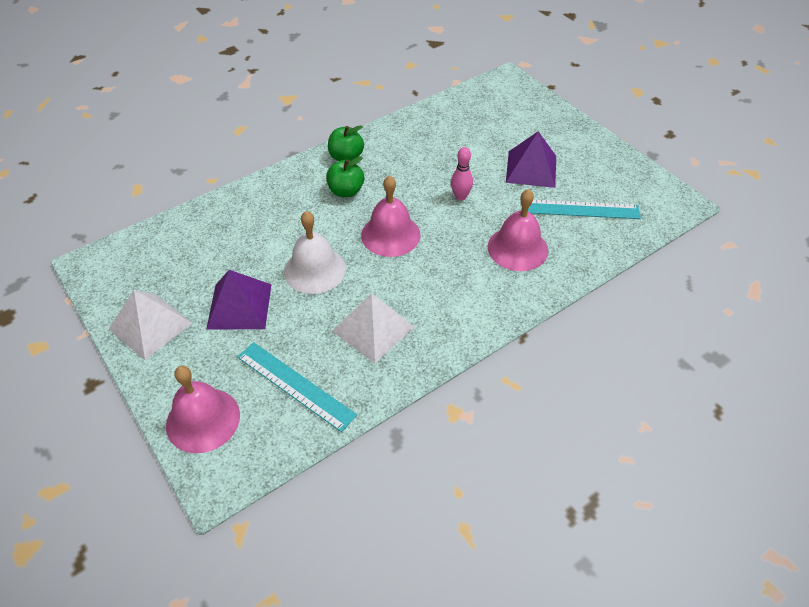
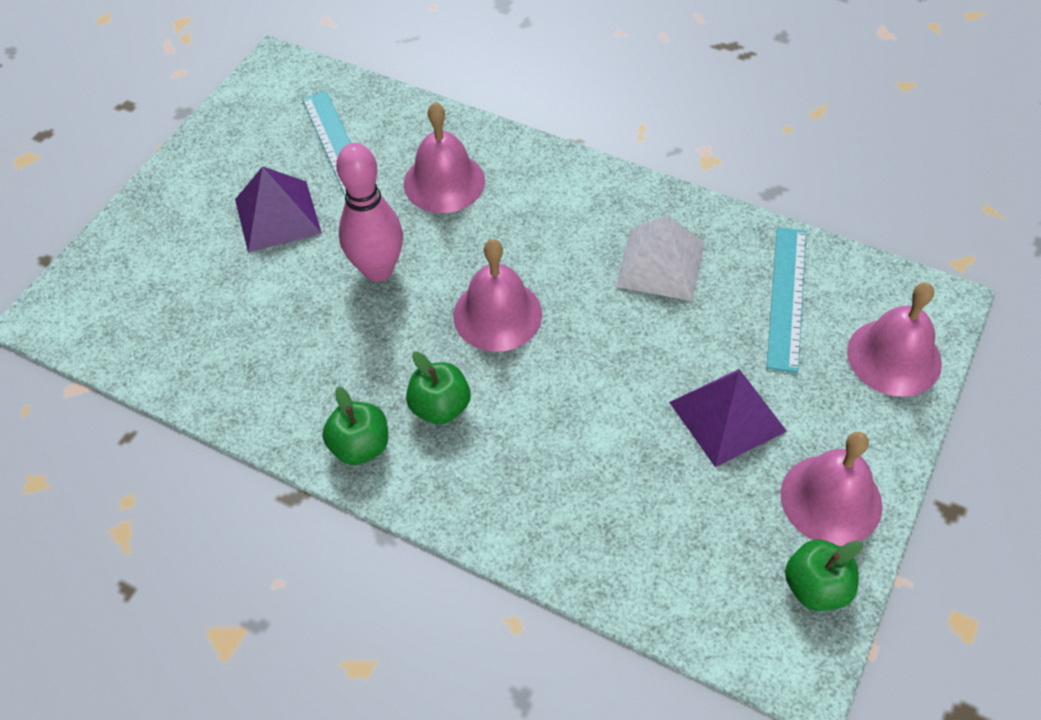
camera: 115 degrees left, 5 degrees up
(116, 291) = (816, 587): none -> green apple
(150, 326) = (831, 499): white pyramid -> pink bell
(315, 270) = (612, 367): white bell -> none
(460, 197) = (378, 270): pink bowling pin -> pink bowling pin, size x1.83

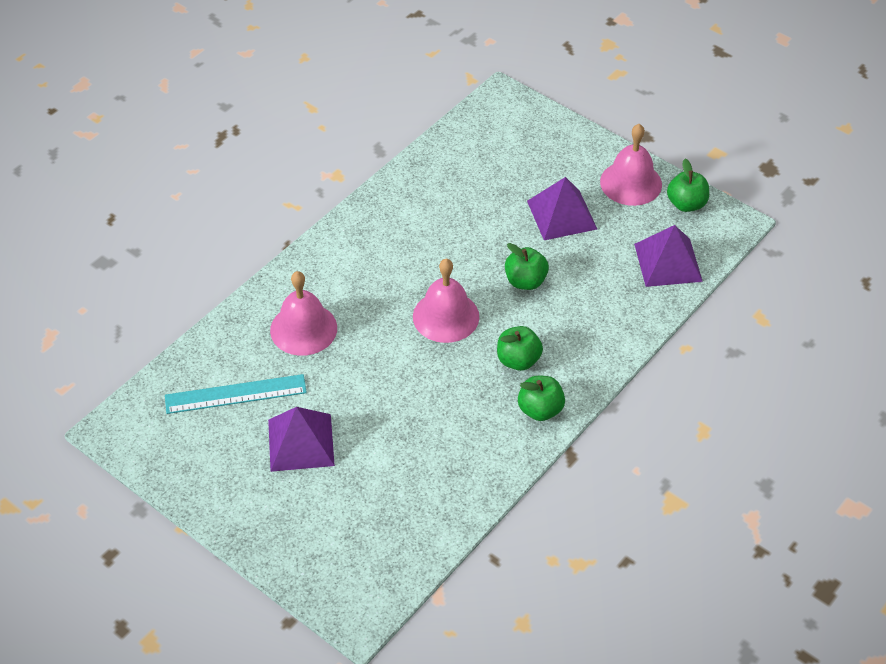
camera: 80 degrees left, 5 degrees down
(378, 270) = (381, 381): pink bowling pin -> none
(583, 392) = (525, 281): none -> green apple
(660, 264) = (427, 220): white pyramid -> none
(678, 575) = (668, 262): none -> purple pyramid
(787, 297) = (476, 164): turquoise ruler -> none
(894, 357) = (537, 128): pink bell -> none

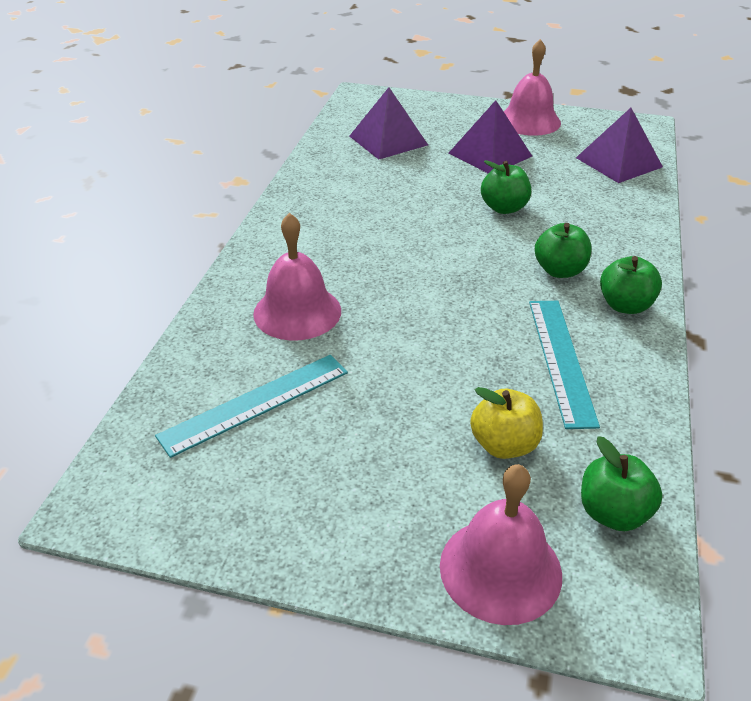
camera: 25 degrees left, 10 degrees down
(300, 442) = (380, 428): purple pyramid -> purple pyramid (388, 140)
(368, 483) = (504, 445): none -> yellow apple
(446, 316) = (450, 256): pink bell -> pink bell (500, 569)
(455, 437) = (561, 360): none -> turquoise ruler
(686, 204) = (590, 123): green apple -> green apple (613, 513)

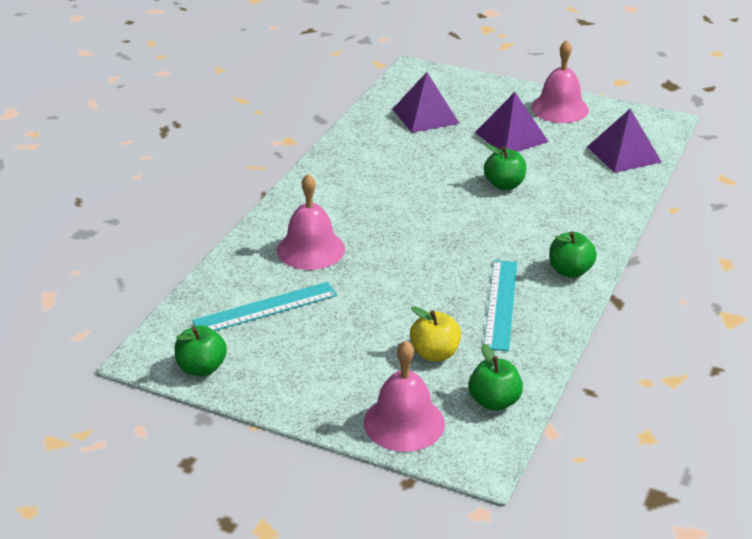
camera: 10 degrees right, 5 degrees down
(559, 270) = (529, 240): green apple -> green apple (201, 368)

